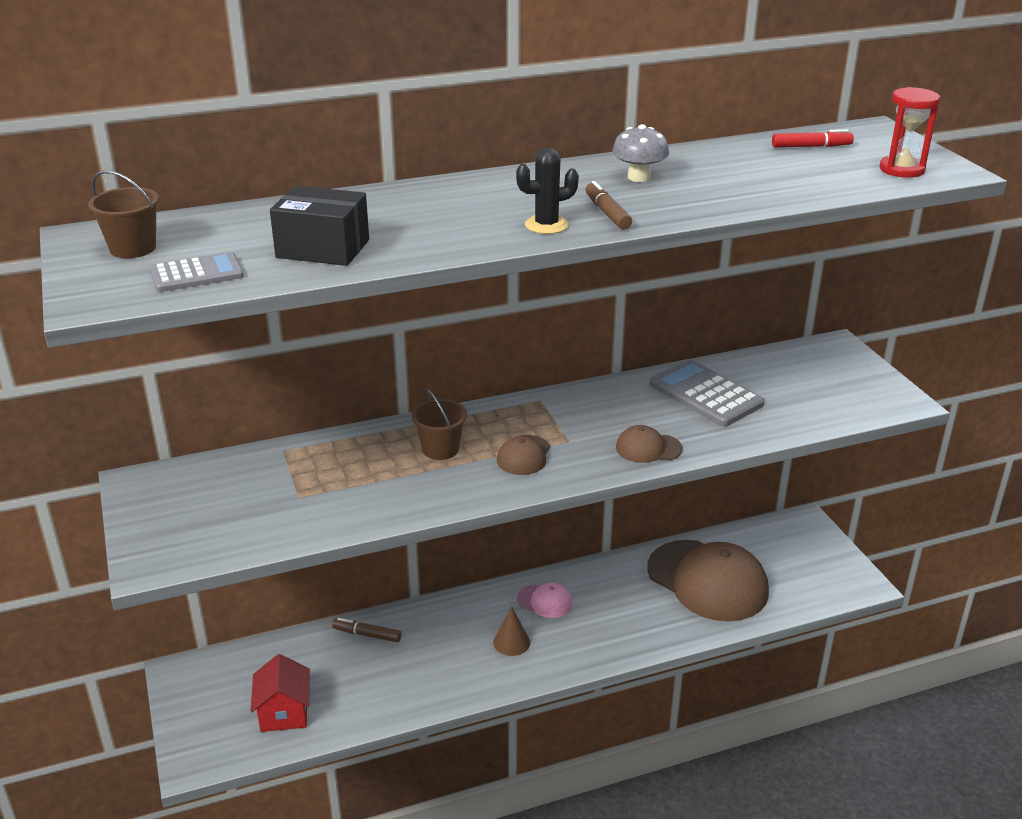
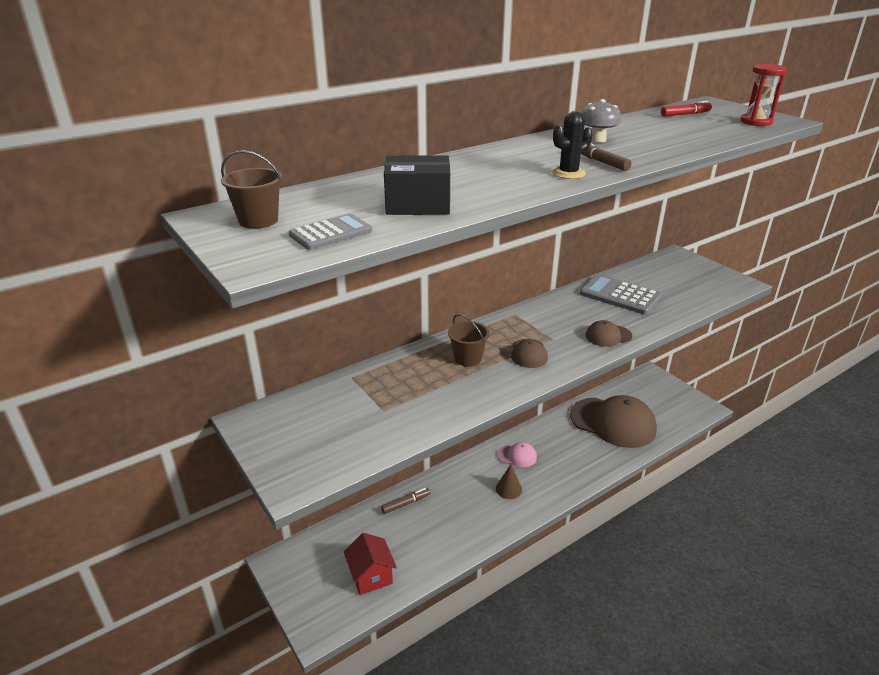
camera: 15 degrees left, 0 degrees up
(367, 634) = (406, 503): brown marker -> brown marker turned 150 degrees clockwise

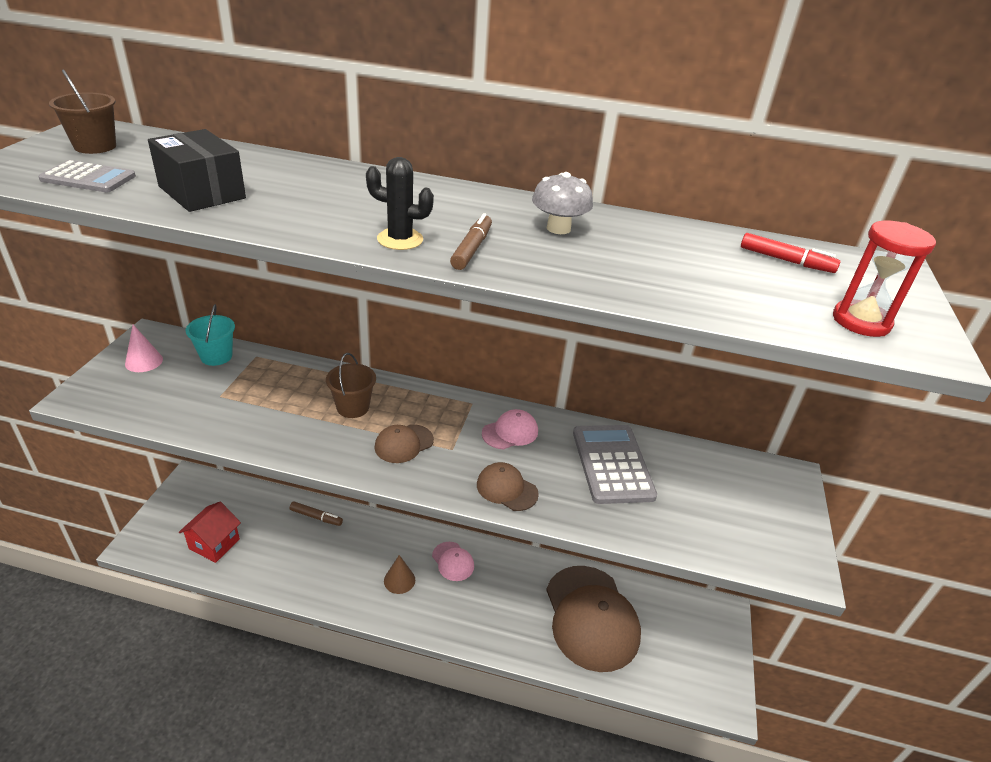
camera: 45 degrees right, 5 degrees up
(284, 434) = (144, 361): none -> pink cone
(327, 395) = (216, 356): none -> turquoise bucket
(558, 313) = (510, 432): none -> pink cap

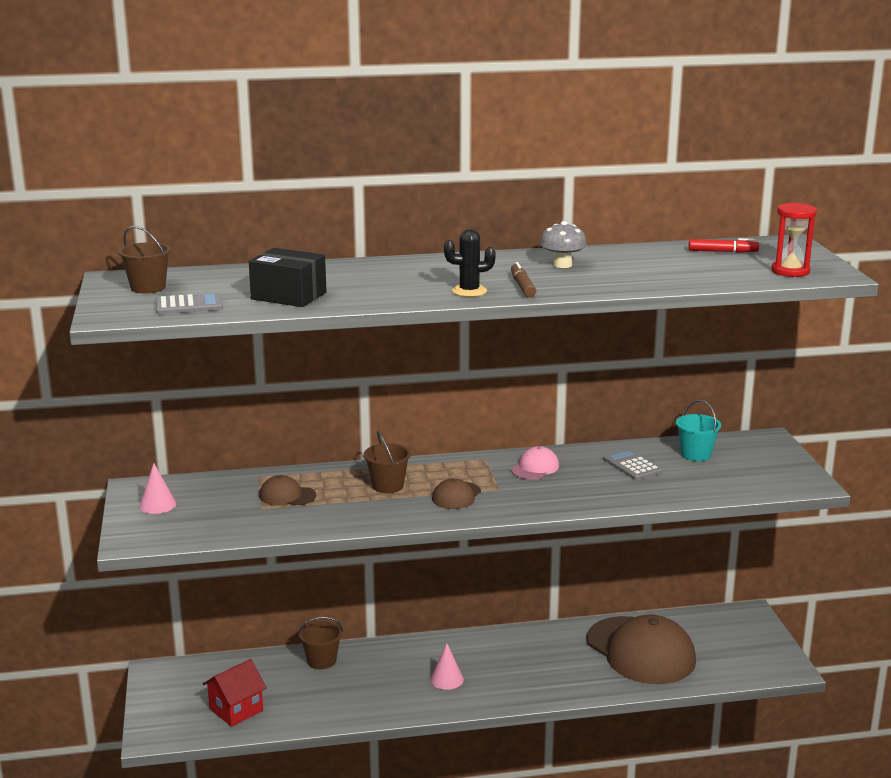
camera: 20 degrees left, 15 degrees down
(214, 544) = (236, 710): red house -> red house turned 45 degrees clockwise
(216, 356) = (221, 485): turquoise bucket -> turquoise bucket (696, 454)
(316, 517) = (321, 660): brown marker -> brown bucket
(399, 580) = (446, 679): brown cone -> pink cone
(453, 561) = (485, 652): pink cap -> none
(506, 489) = (565, 499): brown cap -> brown cap (287, 496)
(612, 464) = (632, 465): grey calculator -> grey calculator, size x0.61

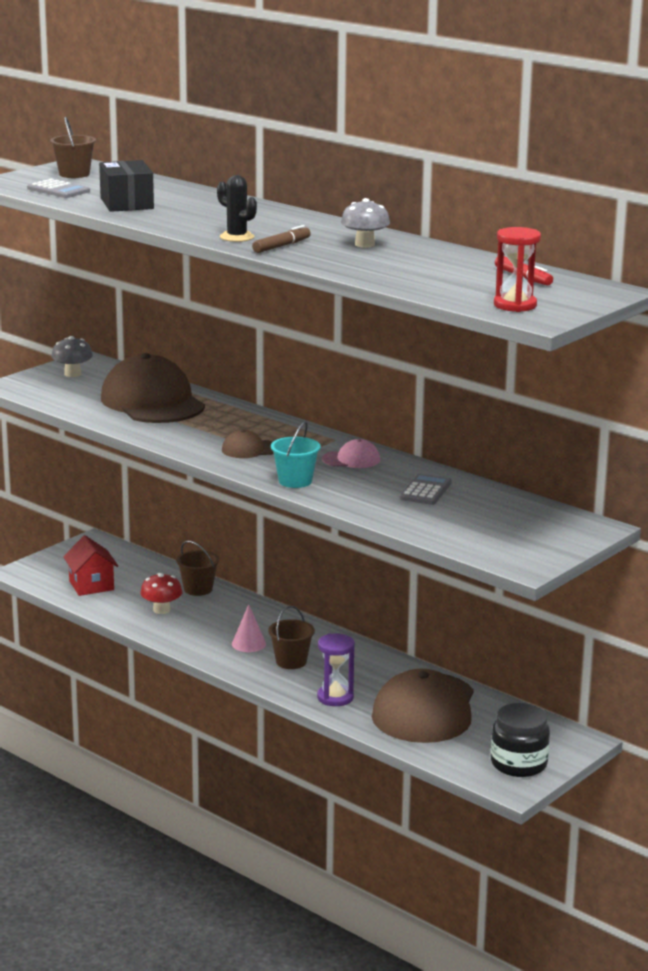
camera: 50 degrees right, 0 degrees up
(157, 505) = (72, 374): pink cone -> grey mushroom
(236, 710) = (91, 585): red house -> red house turned 60 degrees clockwise
(287, 496) = (152, 402): brown cap -> brown cap, size x2.28
(332, 694) = (161, 610): none -> red mushroom
(387, 486) = (225, 424): brown bucket -> brown bucket (291, 661)
(580, 680) = (335, 697): none -> purple hourglass
(696, 454) = (498, 507): turquoise bucket -> turquoise bucket (295, 481)
(759, 651) = (519, 764): none -> black jar

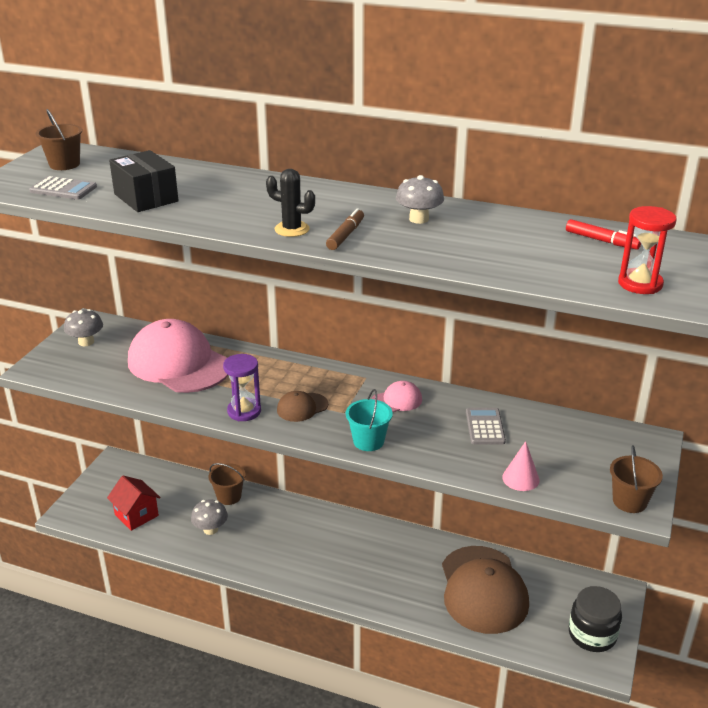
camera: 20 degrees left, 10 degrees up
(152, 402) = (179, 363): brown cap -> pink cap
(161, 610) = (210, 529): red mushroom -> grey mushroom
(248, 644) = (303, 551): pink cone -> pink cone (520, 478)
(291, 661) = (348, 563): brown bucket -> brown bucket (629, 501)
(335, 697) = (407, 597): purple hourglass -> purple hourglass (244, 411)

